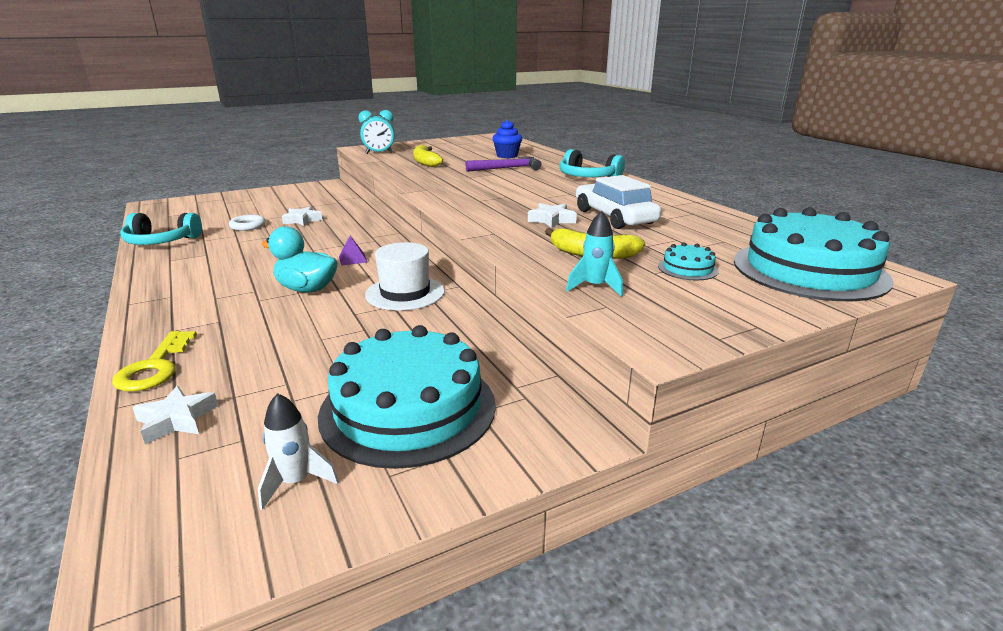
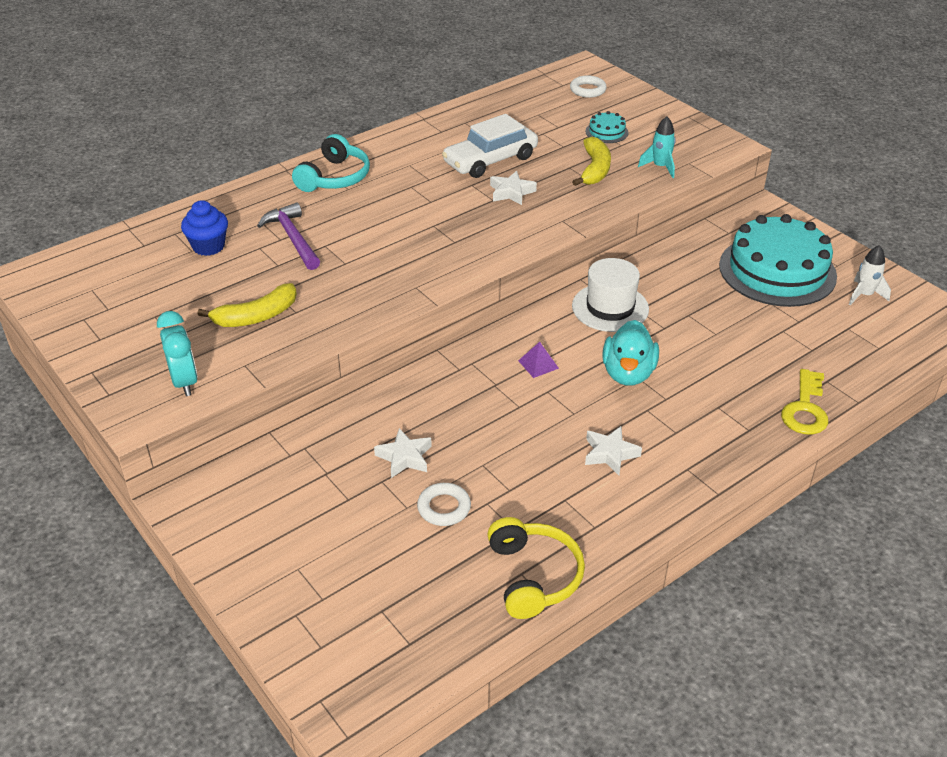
camera: 100 degrees left, 15 degrees up
(155, 367) = (805, 409): yellow key -> yellow key turned 120 degrees clockwise
(161, 241) = (533, 576): turquoise headphones -> yellow headphones
(176, 420) = (850, 365): white star -> white star (610, 454)
(809, 270) = (587, 90): turquoise cake -> white ring

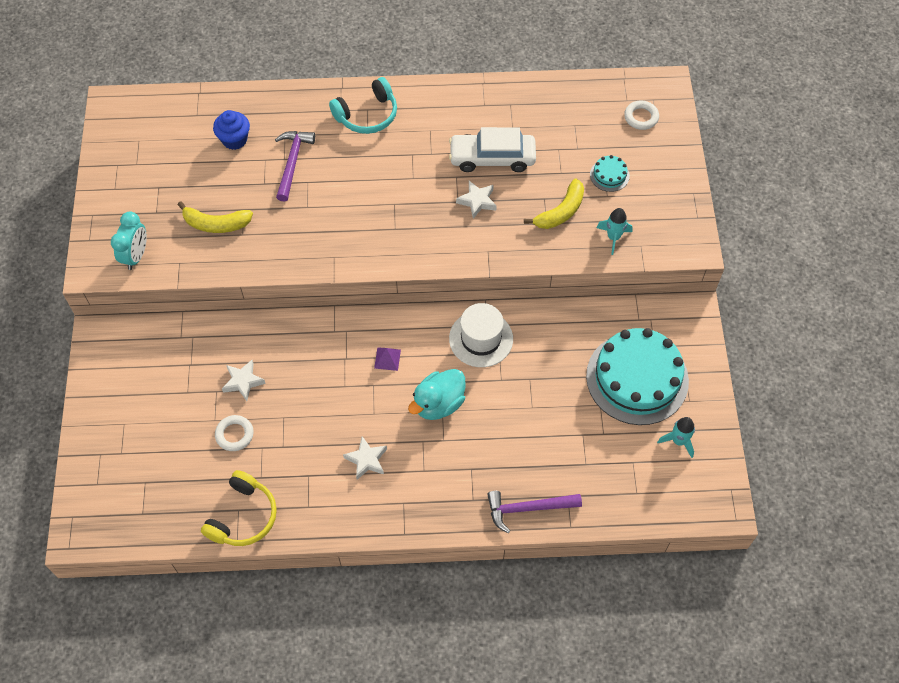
camera: 35 degrees right, 20 degrees up
(805, 409) = (527, 508): yellow key -> purple hammer
(864, 295) = (678, 441): white rocket -> turquoise rocket

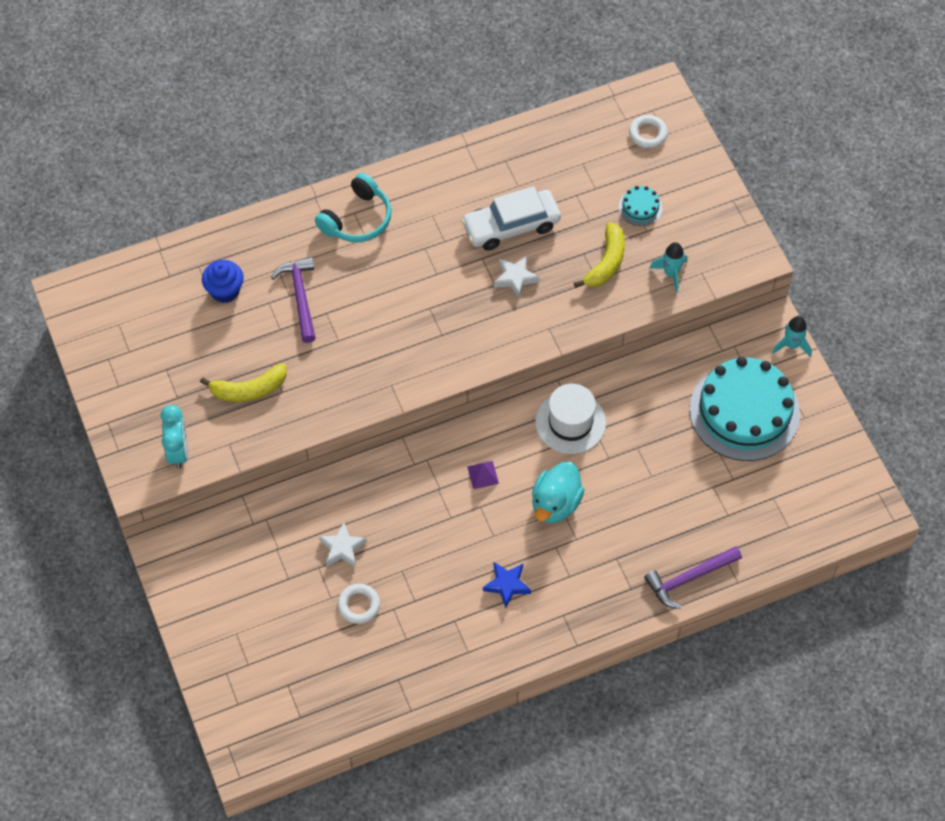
camera: 20 degrees left, 0 degrees up
(243, 516) = (406, 684): yellow headphones -> none
(366, 460) = (507, 585): white star -> blue star
(678, 441) = (809, 462): turquoise rocket -> turquoise rocket (792, 345)

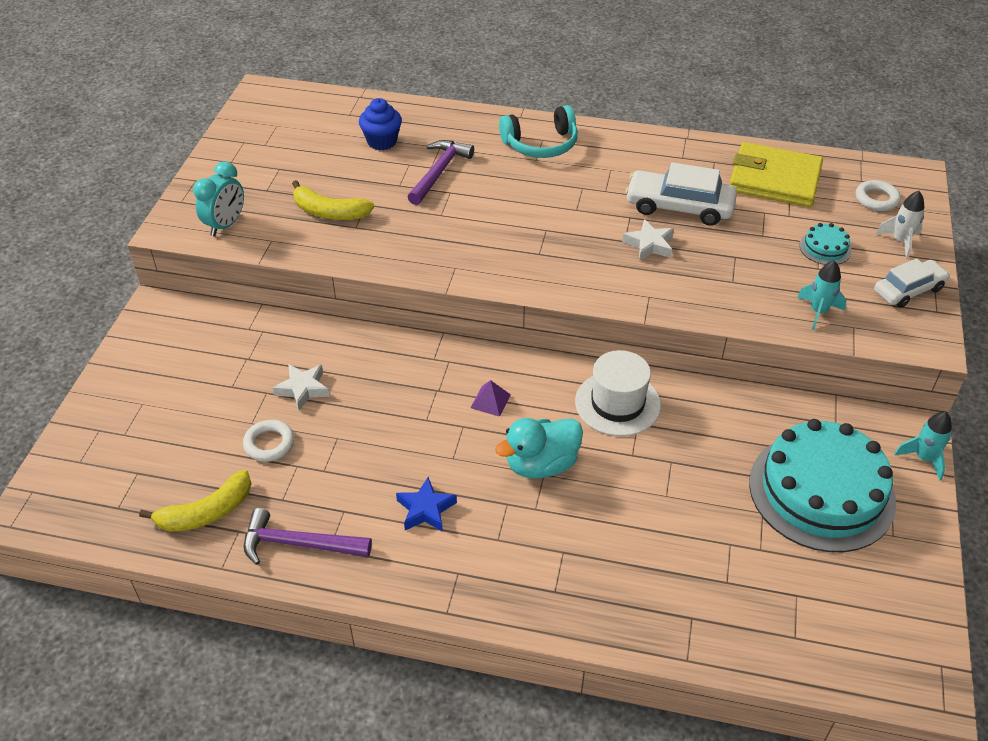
camera: 35 degrees right, 15 degrees down
(562, 155) = (774, 179): none -> yellow wallet
(606, 262) = (753, 273): yellow banana -> yellow banana (206, 512)
(688, 170) = (900, 242): none -> white rocket
(688, 578) = (630, 620): purple hammer -> purple hammer (298, 544)
(718, 216) = (908, 290): none -> white car

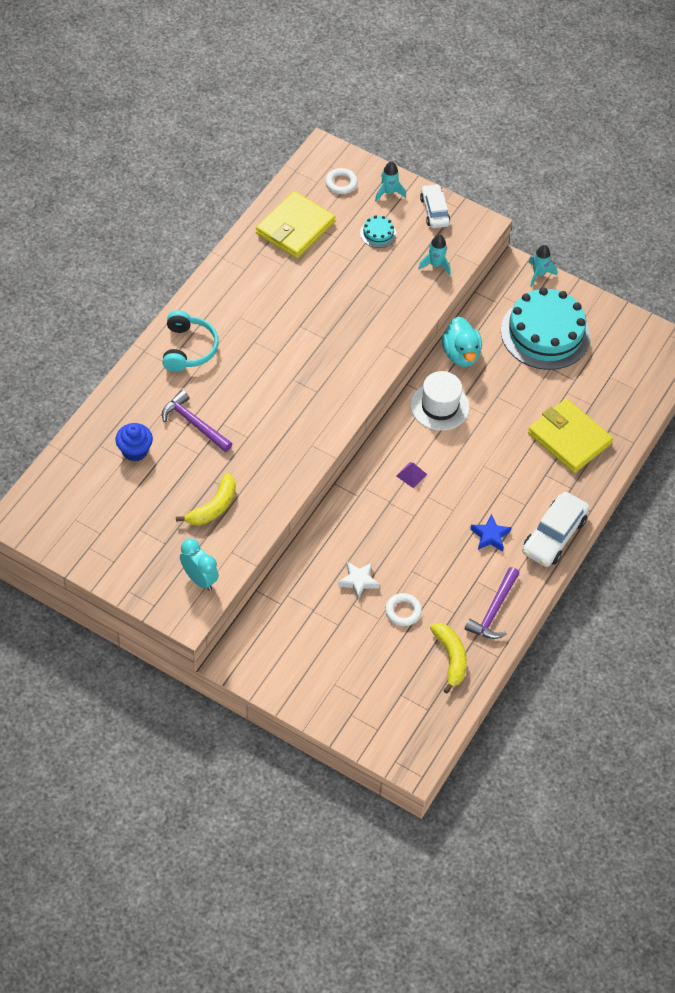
camera: 75 degrees left, 10 degrees up
(541, 464) = (476, 464): turquoise duck -> turquoise duck (461, 354)
(646, 567) = (569, 438): none -> yellow wallet
(649, 245) = (334, 326): white star -> none
(679, 207) = (301, 293): white car -> white car (554, 535)
(900, 242) = (388, 192): white rocket -> turquoise rocket

